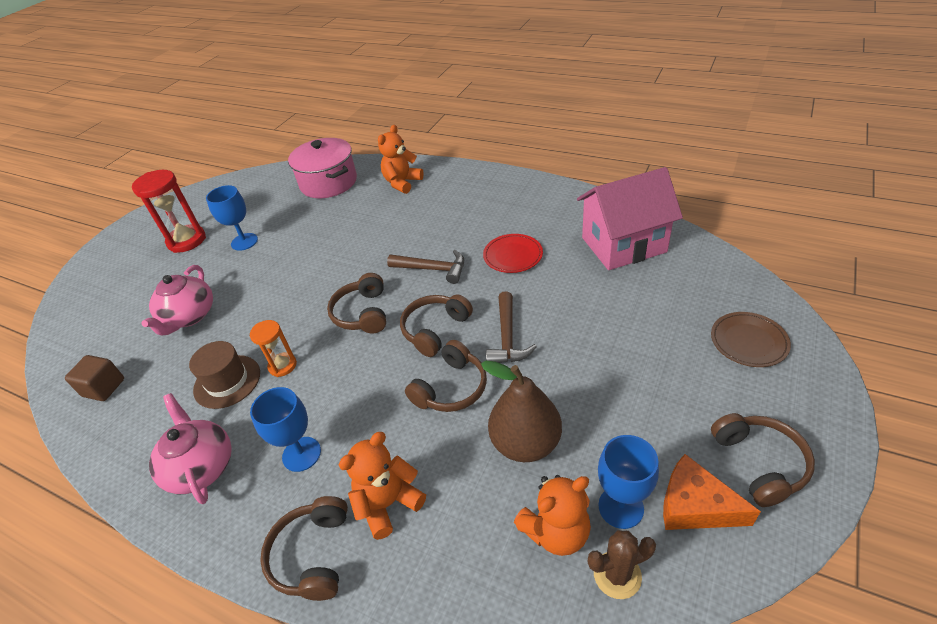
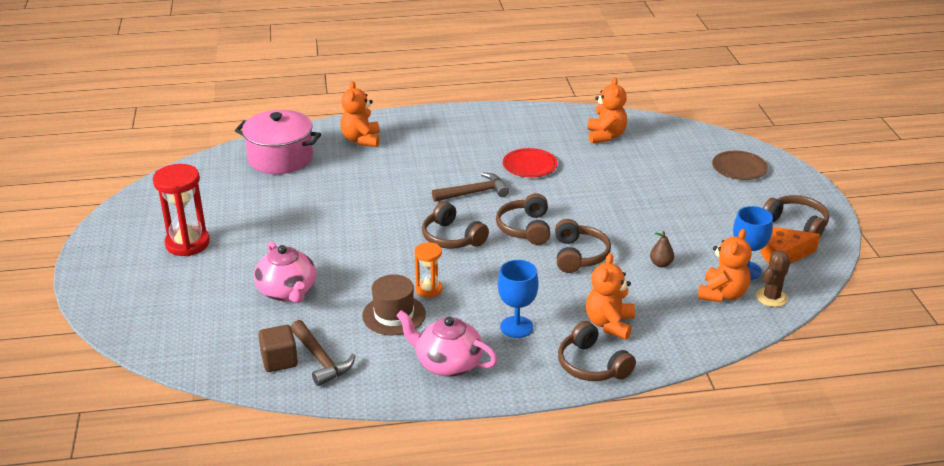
camera: 40 degrees left, 10 degrees down
(244, 242) = (258, 226): blue goblet -> none
(507, 337) = (585, 215): brown hammer -> brown hammer (321, 359)
(525, 443) = (661, 264): brown pear -> brown pear, size x0.44
(623, 245) = (605, 136): pink house -> orange teddy bear

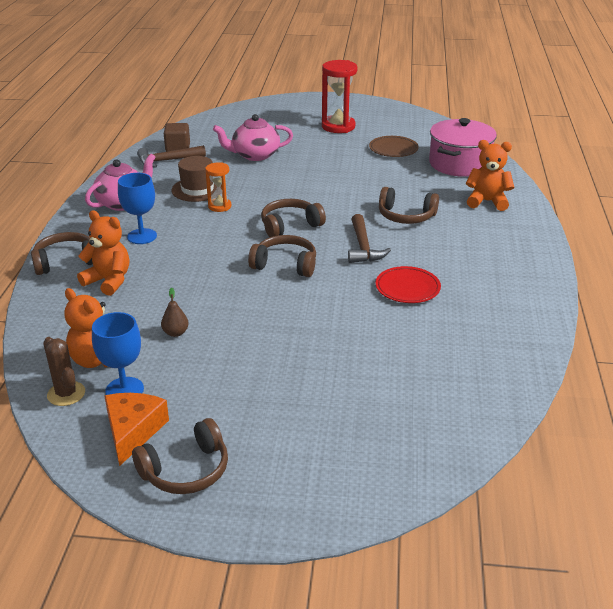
camera: 105 degrees right, 0 degrees up
(579, 255) = (222, 286): brown headphones -> brown headphones (406, 216)
(605, 136) = (468, 358): orange teddy bear -> none
(739, 168) = (347, 461): brown plate -> brown plate (393, 149)

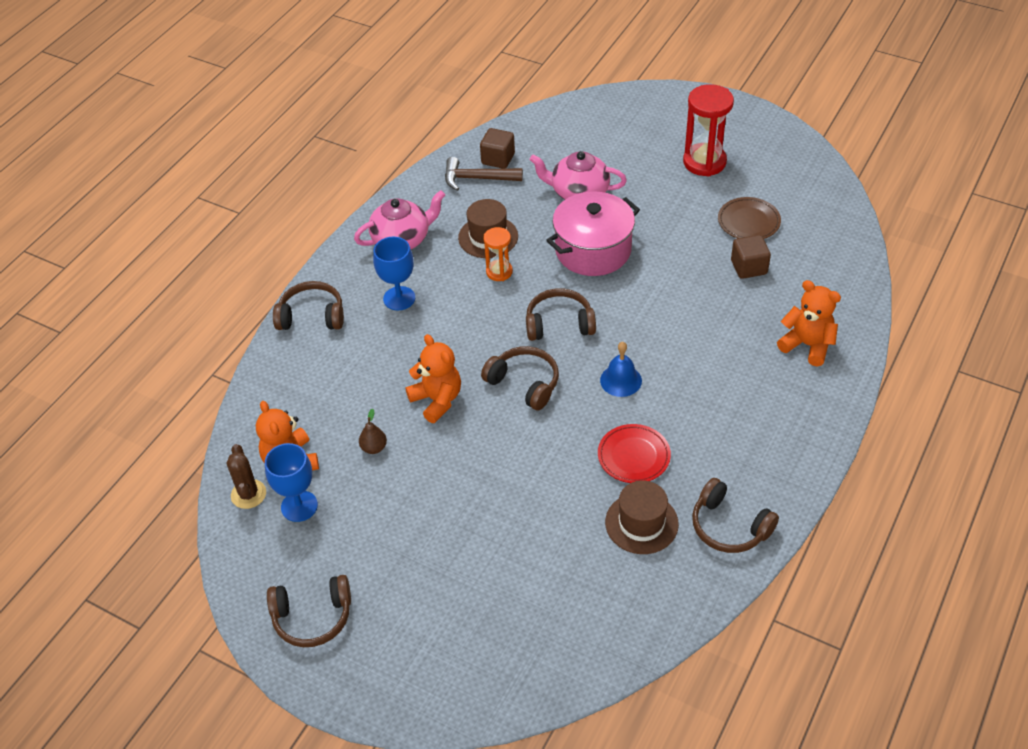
camera: 25 degrees right, 15 degrees up
(108, 281) = (341, 356): orange teddy bear -> orange teddy bear (437, 400)
(133, 431) = (287, 557): orange cheese -> none
(363, 247) = (621, 380): brown hammer -> blue bell
(406, 216) = (696, 344): brown headphones -> brown headphones (729, 526)
(412, 171) = (748, 267): none -> brown cube
(445, 326) = (641, 523): none -> brown hat
(459, 164) = (815, 269): pink pot -> pink pot (593, 250)

